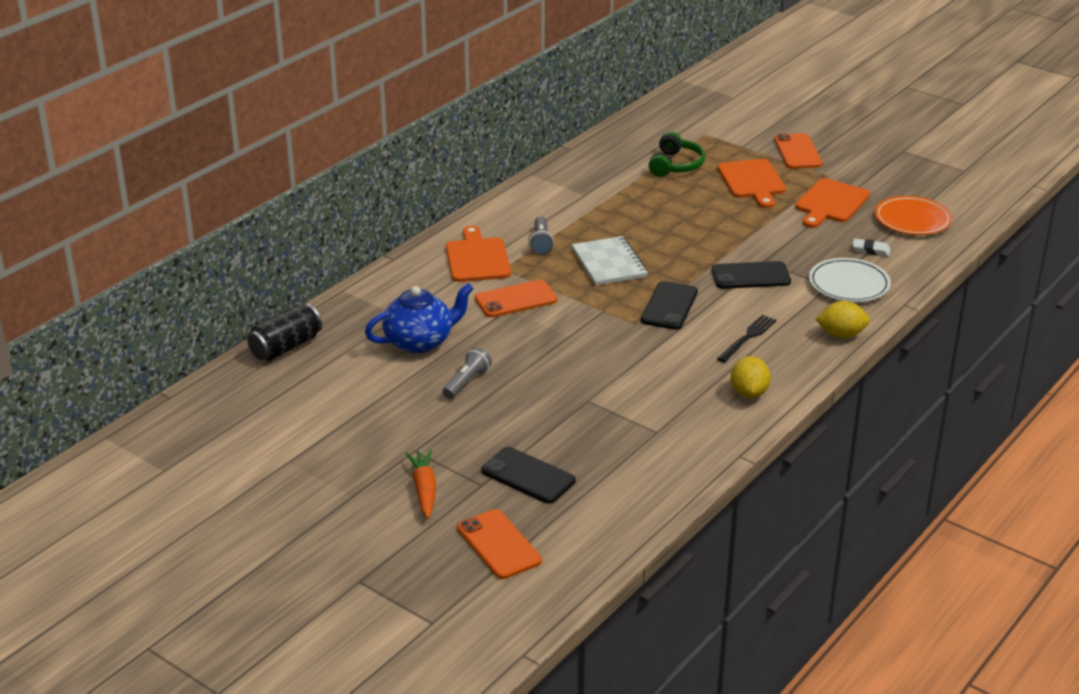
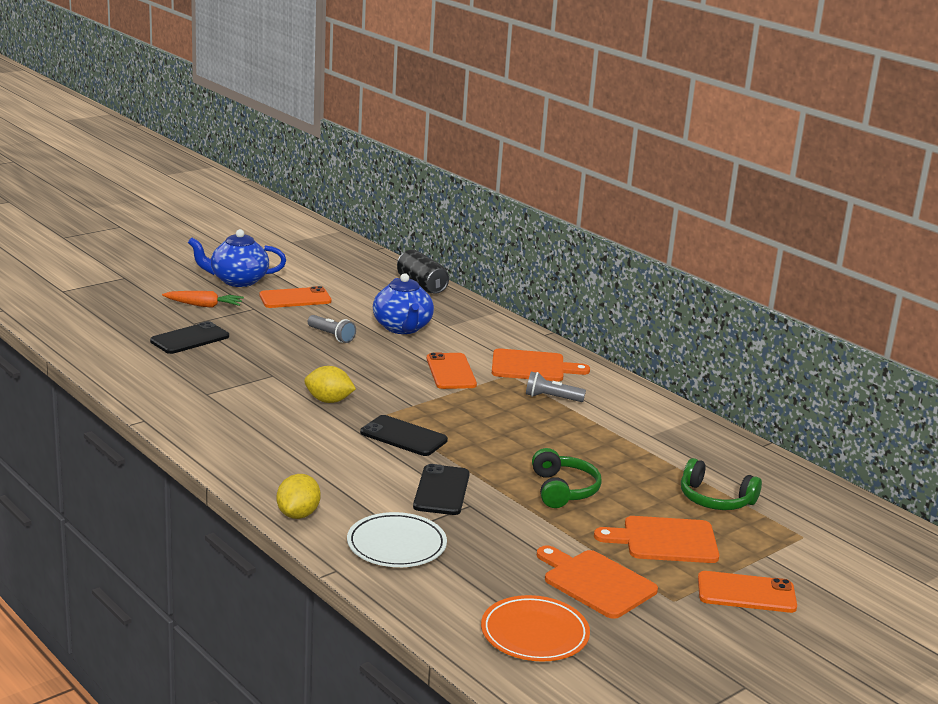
camera: 100 degrees right, 10 degrees down
(329, 482) = (238, 281): none -> blue teapot
(498, 545) = (120, 319): orange phone -> orange phone (295, 298)
(609, 263) = (499, 422): white notebook -> none
(708, 225) = (563, 490): none -> green headphones
(748, 337) = (325, 464): black fork -> none
(749, 393) = (232, 444): yellow lemon -> yellow lemon (329, 401)
(871, 250) = (467, 580): white eraser -> none

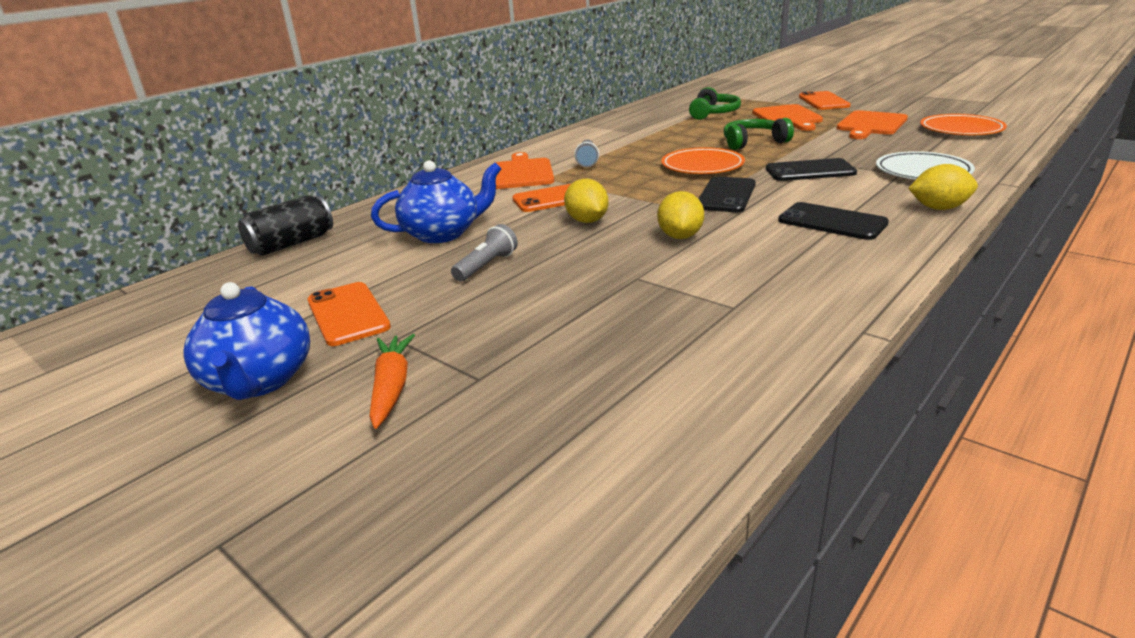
camera: 95 degrees left, 5 degrees up
(190, 339) = (549, 365): black phone -> black phone (832, 222)
(388, 375) = (587, 221): none -> yellow lemon
(496, 445) = (702, 166): none -> orange plate

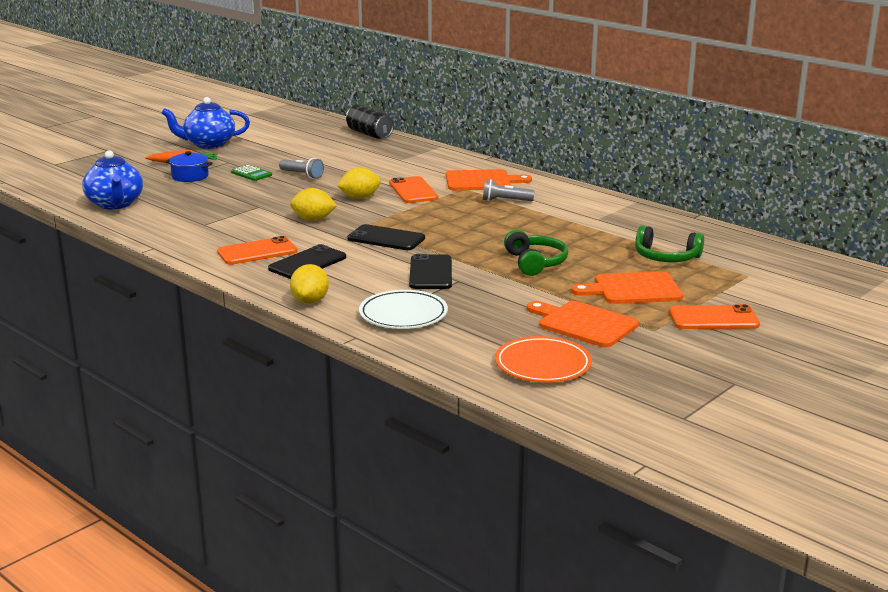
camera: 90 degrees right, 5 degrees down
(347, 314) = (262, 152): orange phone -> orange phone (257, 252)
(443, 233) = (362, 164): blue teapot -> blue teapot (115, 204)
(473, 306) = (251, 174): none -> green calculator
(480, 364) = (190, 176): none -> blue pot
(702, 166) = (468, 237): orange plate -> none

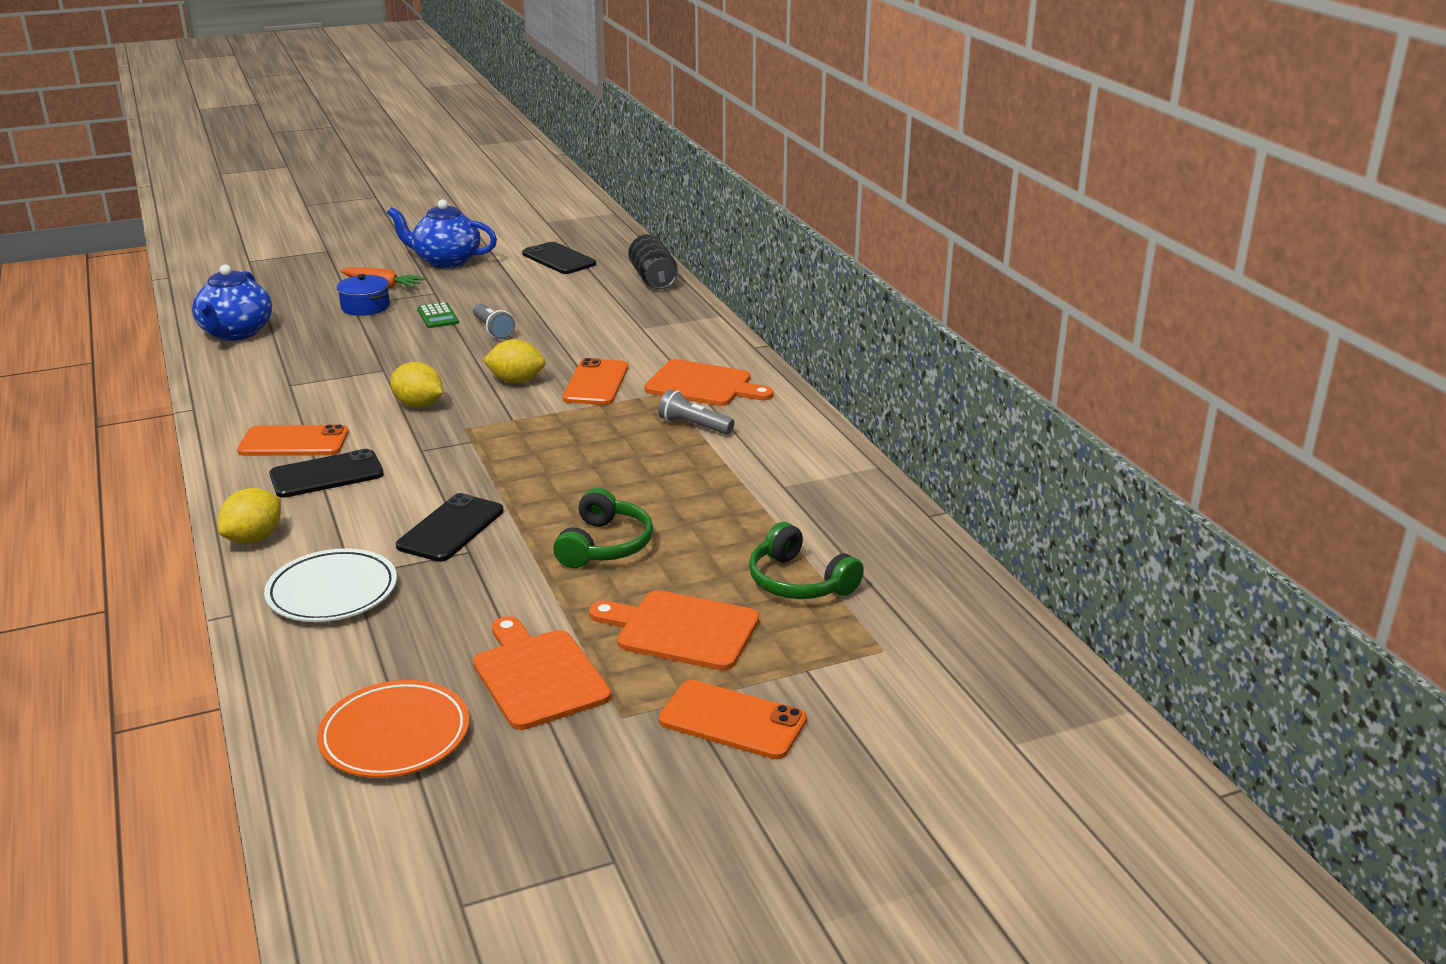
camera: 25 degrees right, 5 degrees up
(386, 238) = (466, 456): black phone -> black phone (558, 259)

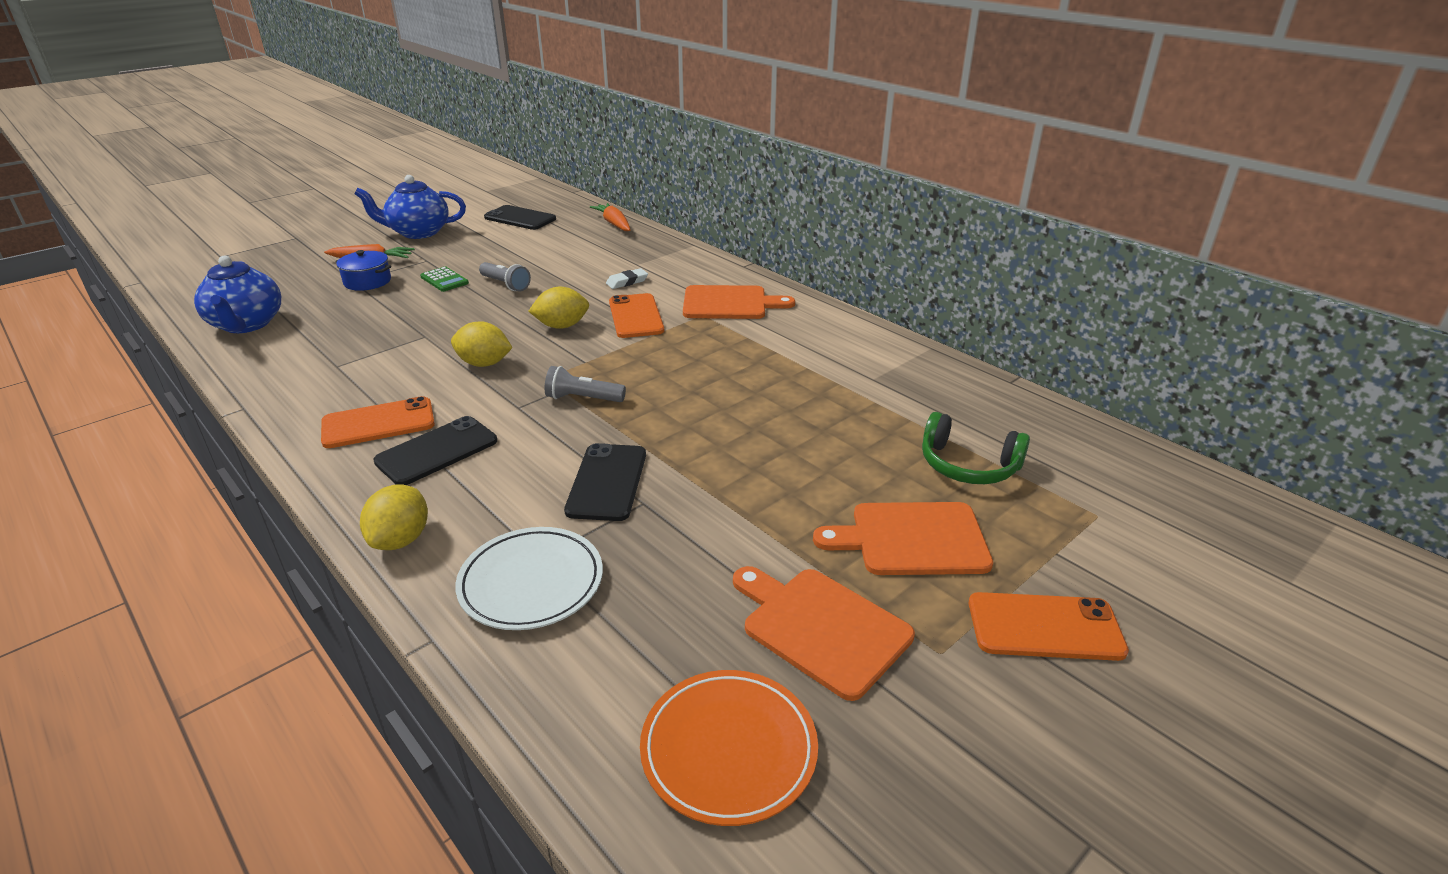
camera: 20 degrees left, 5 degrees up
(604, 545) = (768, 467): green headphones -> none
(616, 345) = (627, 282): none -> white eraser
(653, 279) = (614, 224): black can -> orange carrot
(694, 426) = (752, 339): grey flashlight -> grey flashlight (583, 398)

